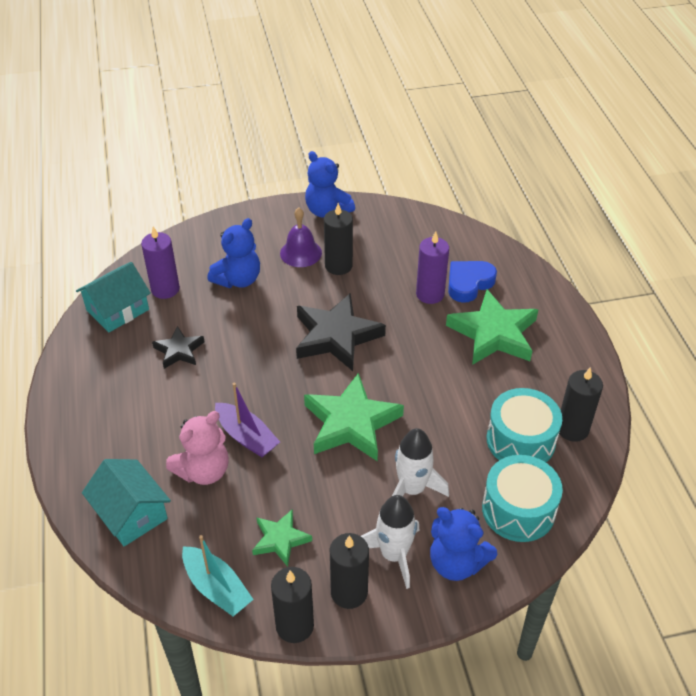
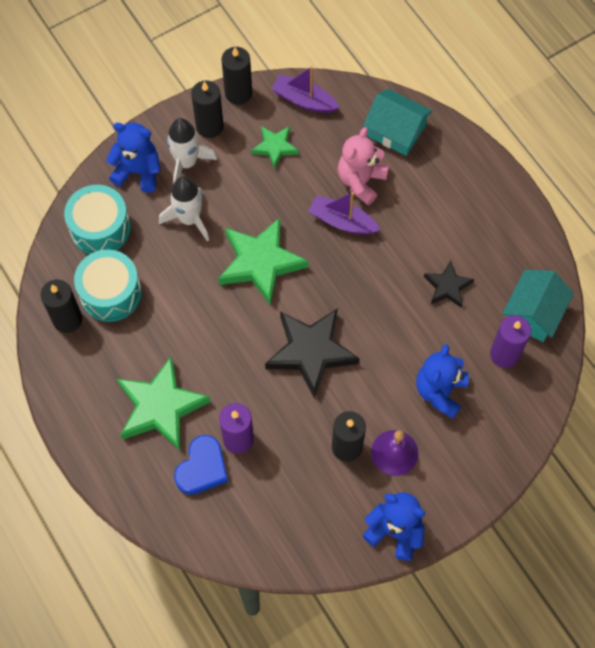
camera: 160 degrees right, 20 degrees up
(217, 588) = (304, 100): turquoise boat -> purple boat

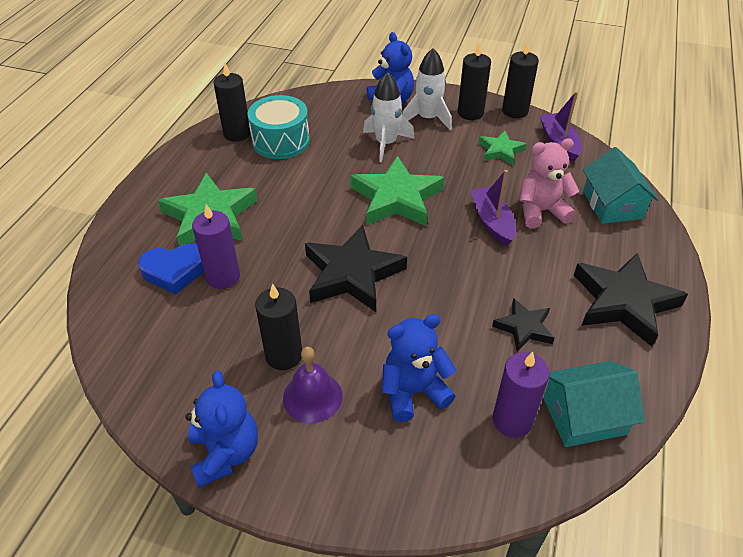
camera: 50 degrees right, 20 degrees down
(100, 228) = (326, 110): turquoise drum -> none
(479, 211) = (624, 302): none -> black star

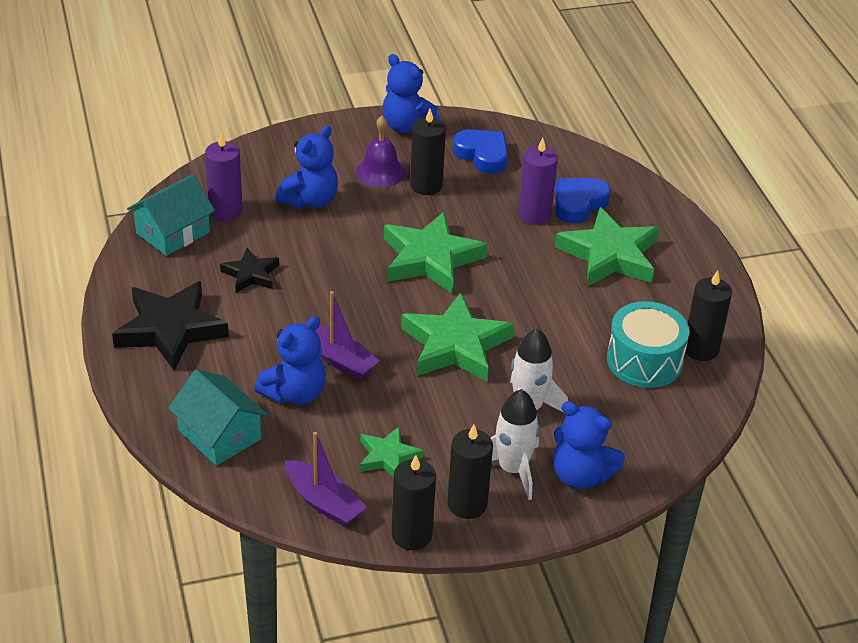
camera: 145 degrees right, 5 degrees down
(192, 368) = (482, 155): none -> blue heart
(352, 274) = (430, 259): black star -> green star
(541, 211) = (295, 393): pink teddy bear -> blue teddy bear

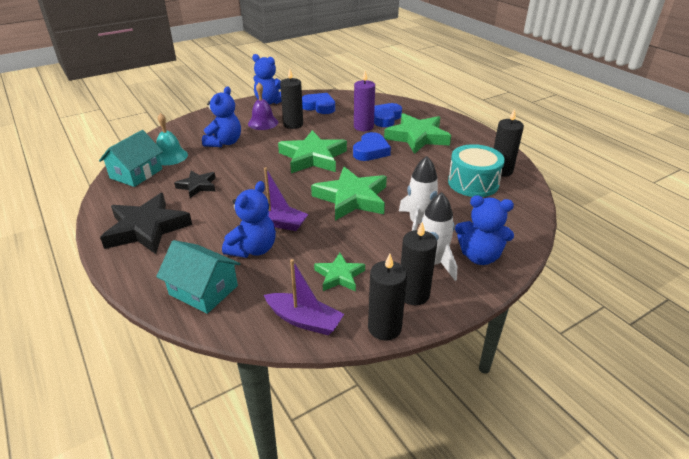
camera: 15 degrees left, 5 degrees down
(225, 210) = (170, 156): purple candle -> turquoise bell
(523, 266) = (371, 151): none -> blue heart

